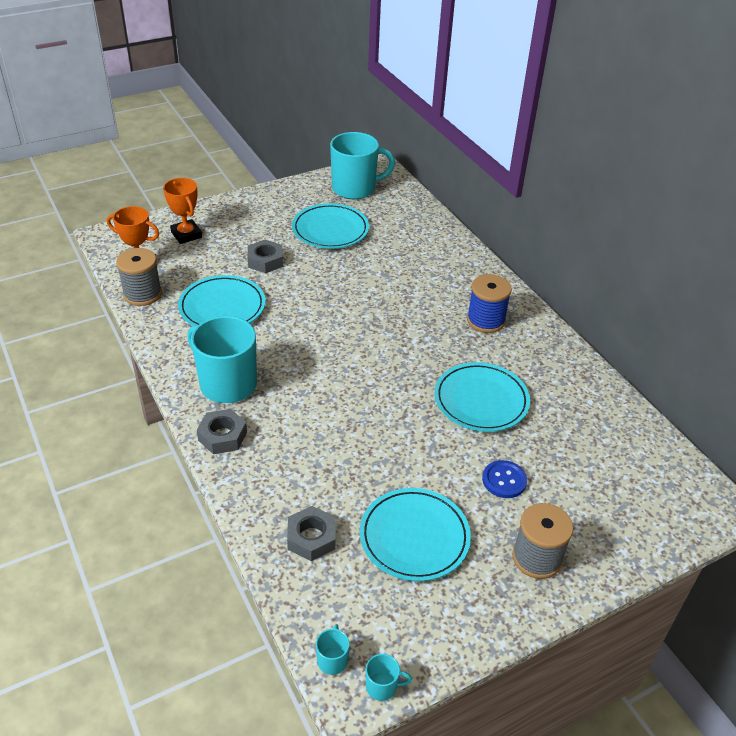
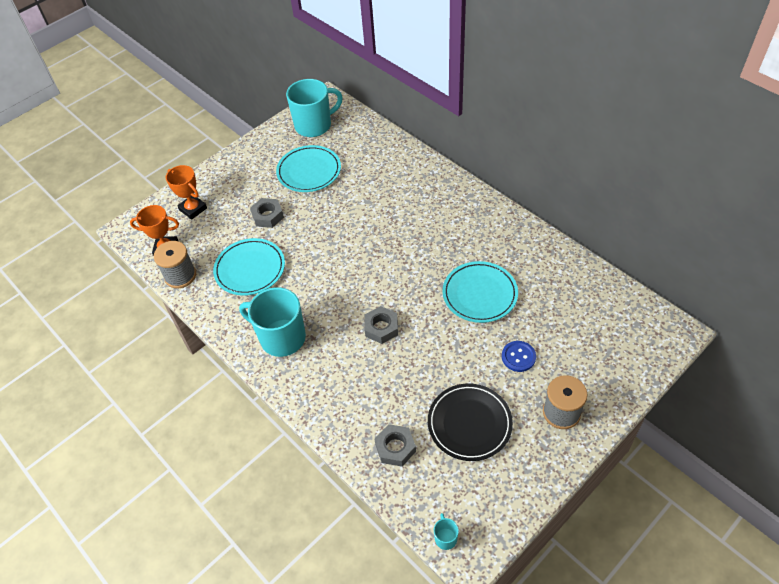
camera: 10 degrees left, 10 degrees up
(222, 436) = (296, 384): grey nut -> grey nut (381, 328)
(382, 686) = (487, 546): turquoise mug -> none
(414, 537) = (469, 423): turquoise plate -> black plate
(485, 320) = (460, 222): blue spool -> none

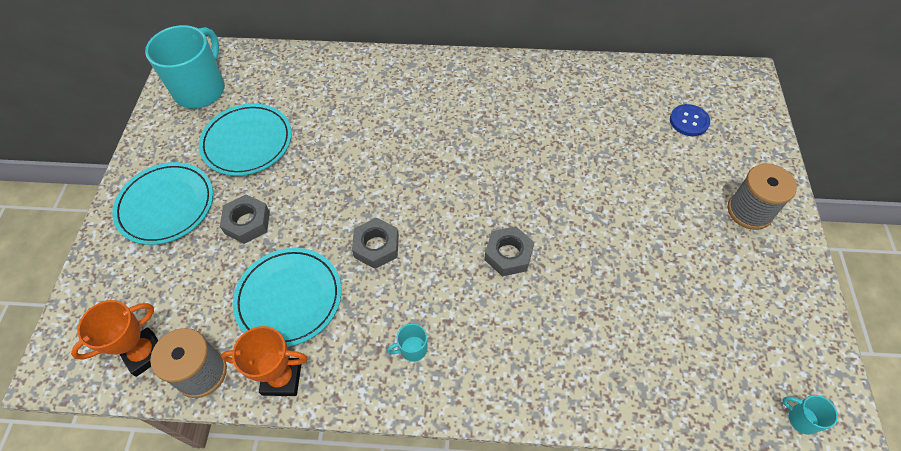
camera: 45 degrees left, 5 degrees up
(193, 209) = (133, 278): orange trophy -> orange trophy (282, 378)
(281, 337) = (412, 349): turquoise mug -> turquoise mug, size x0.41
(395, 448) = (659, 369): grey nut -> grey nut (376, 246)
(469, 423) = (693, 285): black plate -> none
(479, 294) = (563, 153): turquoise plate -> turquoise plate (166, 205)
(518, 357) = (660, 187): blue button -> blue button (689, 121)

